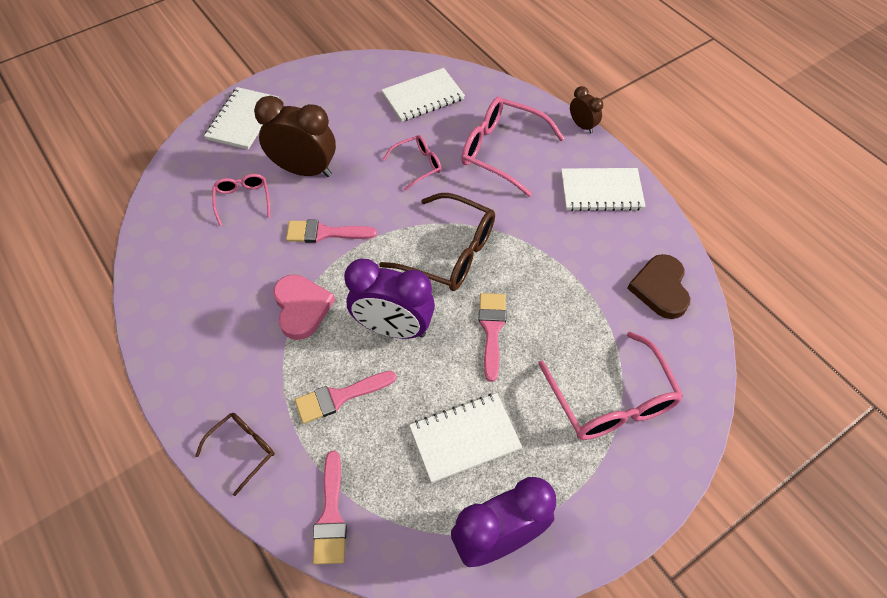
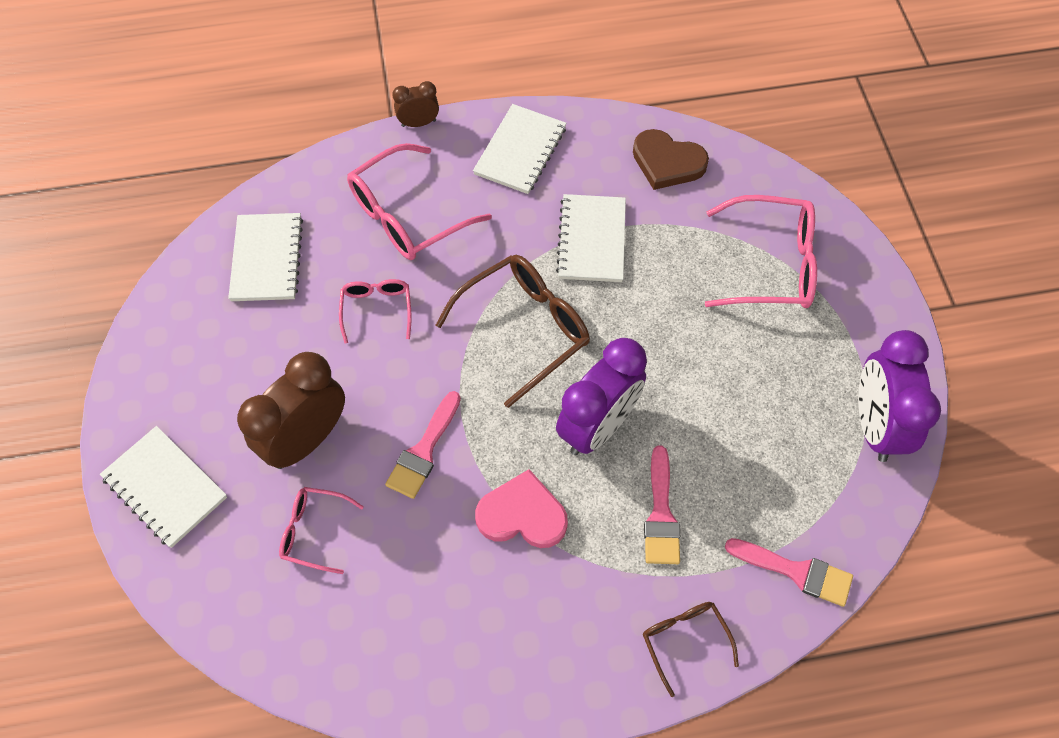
camera: 65 degrees left, 5 degrees up
(464, 438) = (759, 410): white notebook -> white notebook (592, 240)
(492, 330) = (645, 331): pink brush -> none

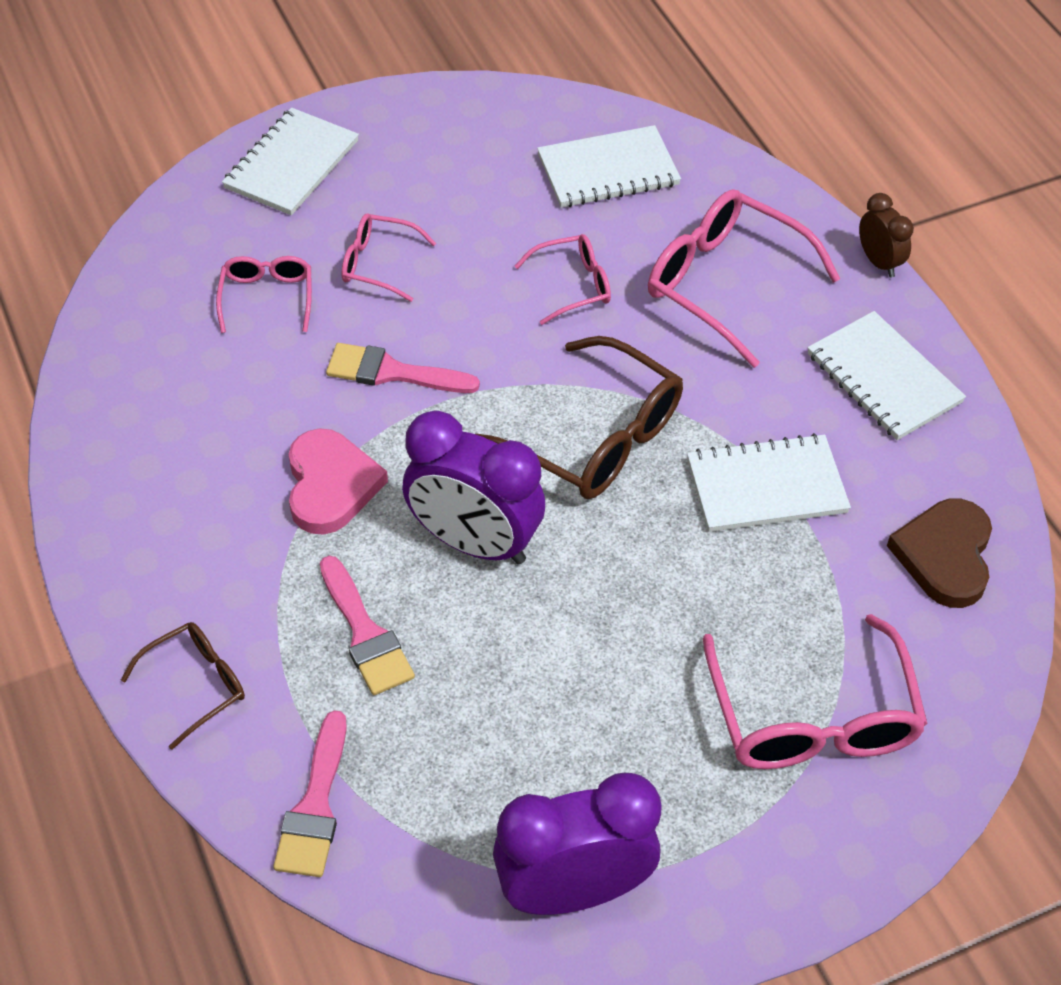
camera: 75 degrees right, 10 degrees down
(307, 439) = (379, 264): brown clock -> pink glasses
(520, 151) = (883, 378): white notebook -> white notebook turned 45 degrees clockwise
(661, 514) = (365, 633): pink brush -> pink brush turned 105 degrees counterclockwise

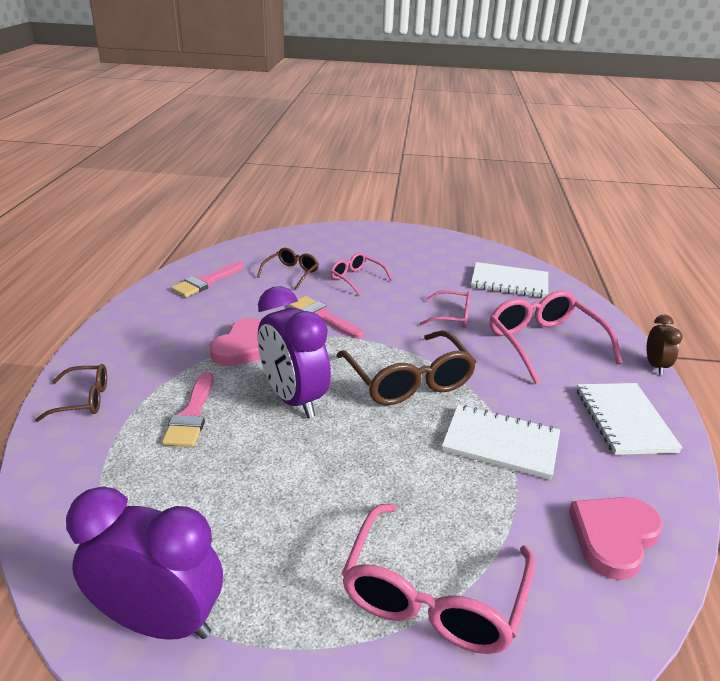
camera: 30 degrees right, 20 degrees down
(267, 298) = (291, 273): pink glasses -> brown glasses
(291, 164) = (350, 237): white notebook -> none
(315, 805) = (70, 484): pink brush -> pink brush (206, 282)
(945, 555) = (613, 537): brown heart -> pink heart

